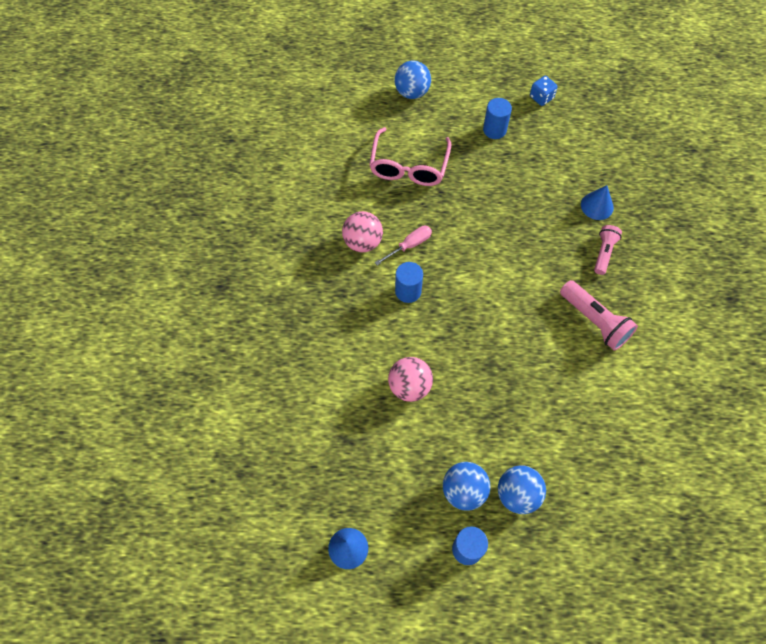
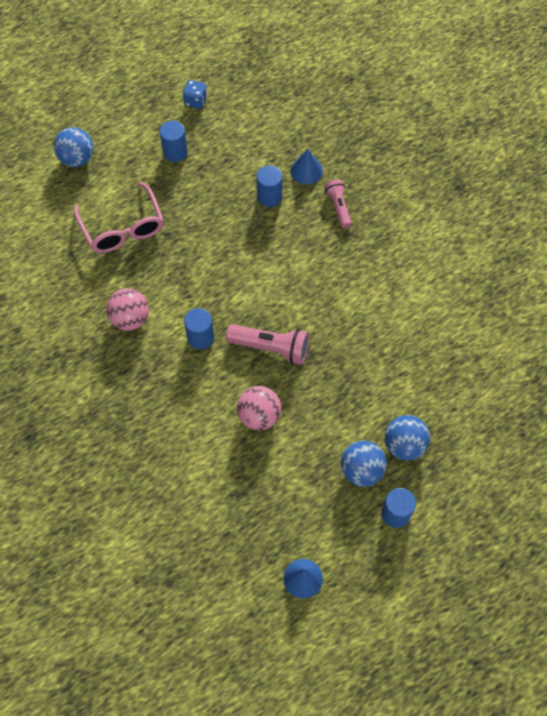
camera: 35 degrees left, 0 degrees up
(409, 245) = (173, 297): pink screwdriver -> none
(549, 209) = (269, 196): none -> blue cylinder
(595, 321) = (369, 268): pink flashlight -> pink flashlight (271, 348)

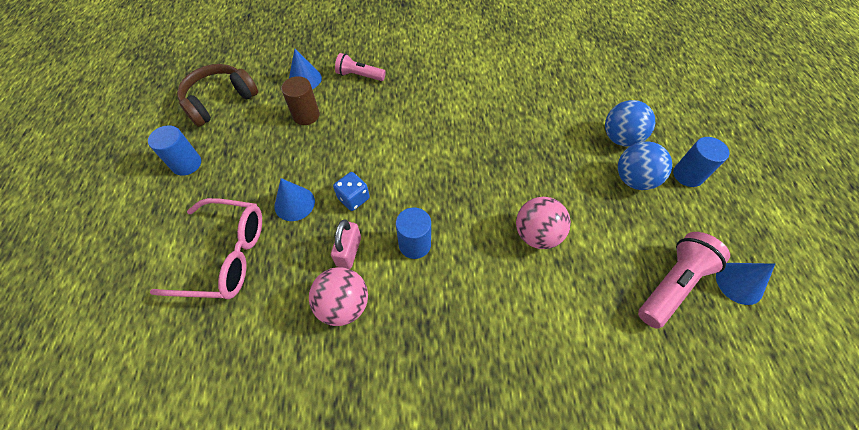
camera: 60 degrees left, 5 degrees down
(77, 159) = (95, 260): blue ball -> none
(170, 299) = (349, 251): none -> pink padlock
(186, 241) = (294, 203): none -> blue cone
(195, 101) = (150, 121): blue dice -> blue dice (353, 198)
(243, 130) = (220, 101): none -> brown headphones
(269, 196) = (306, 115): blue cylinder -> brown cylinder
(271, 348) = (466, 189): pink flashlight -> pink flashlight (672, 284)

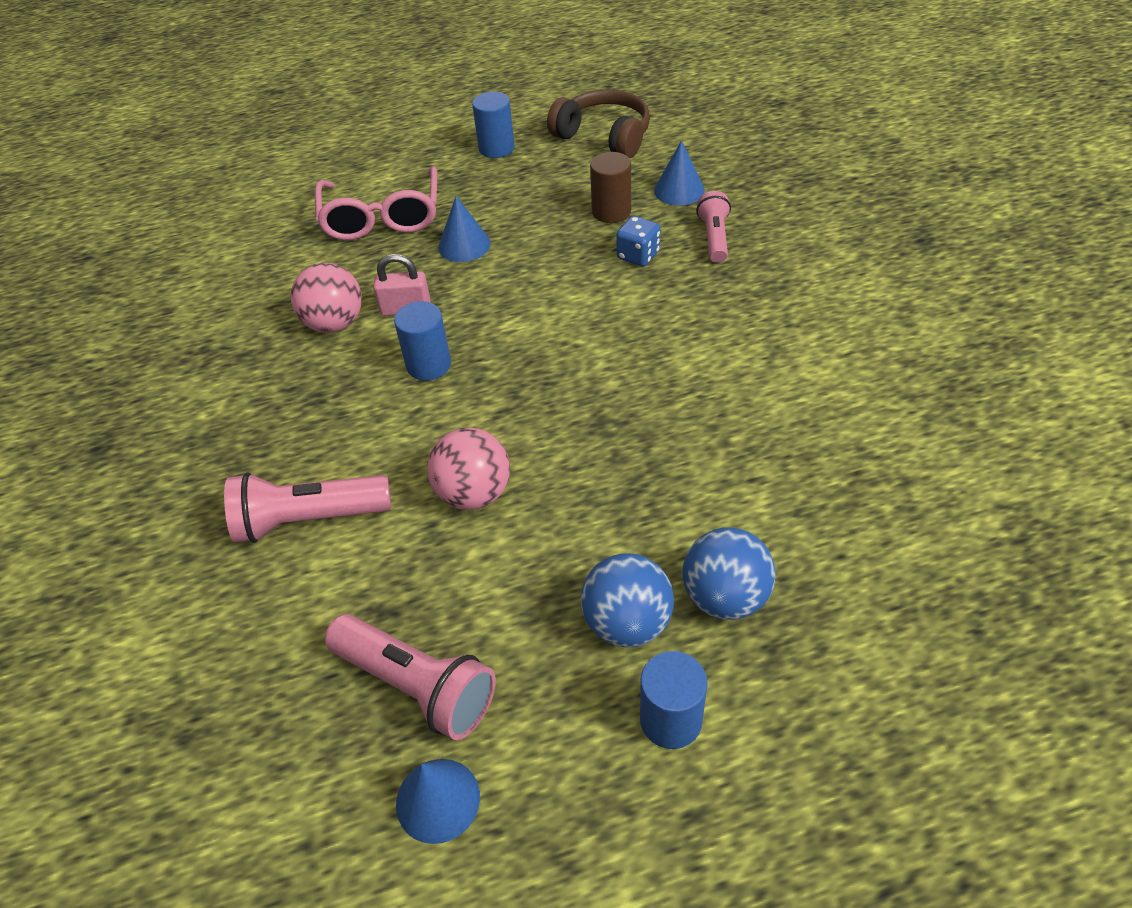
camera: 80 degrees right, 10 degrees down
(353, 198) = (486, 292): blue dice -> blue dice (638, 255)
(542, 339) = (309, 519): none -> pink flashlight

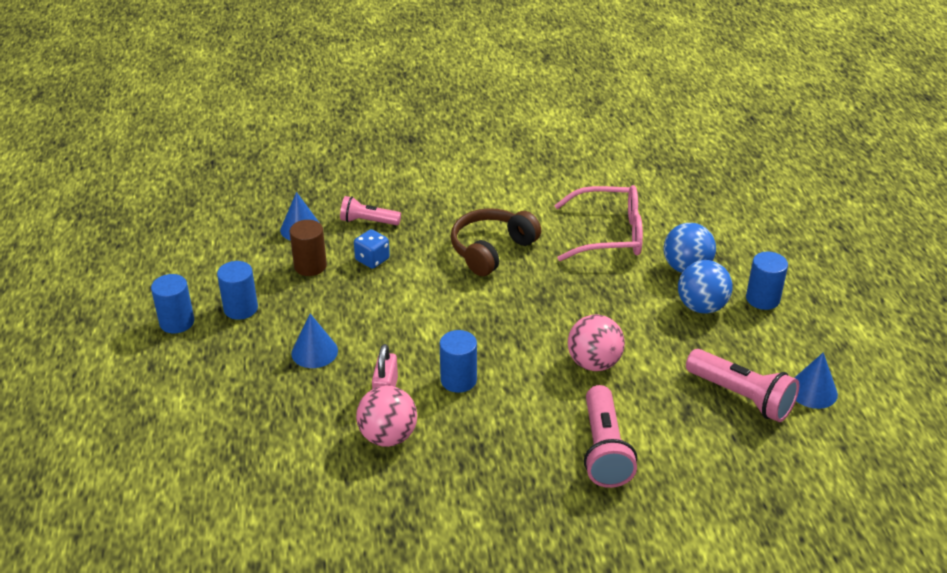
camera: 85 degrees left, 10 degrees down
(382, 217) = (246, 403): pink glasses -> pink glasses (609, 234)
(417, 686) = (741, 397): pink flashlight -> pink flashlight turned 90 degrees clockwise
(525, 181) = (241, 308): none -> blue cylinder
(604, 137) = (200, 257): brown headphones -> brown headphones (492, 250)

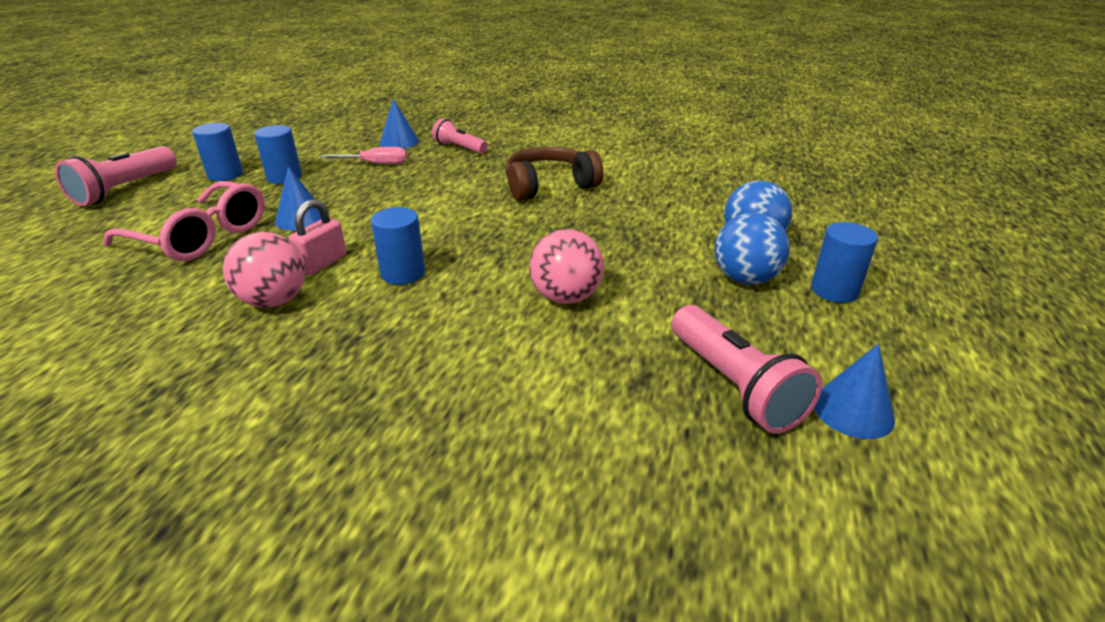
camera: 25 degrees right, 5 degrees down
(310, 266) = (376, 164): brown cylinder -> pink screwdriver
(372, 259) = (432, 170): blue dice -> none
(604, 450) = (492, 389): pink flashlight -> pink flashlight (125, 190)
(609, 234) = (682, 199): pink glasses -> pink glasses (202, 236)

